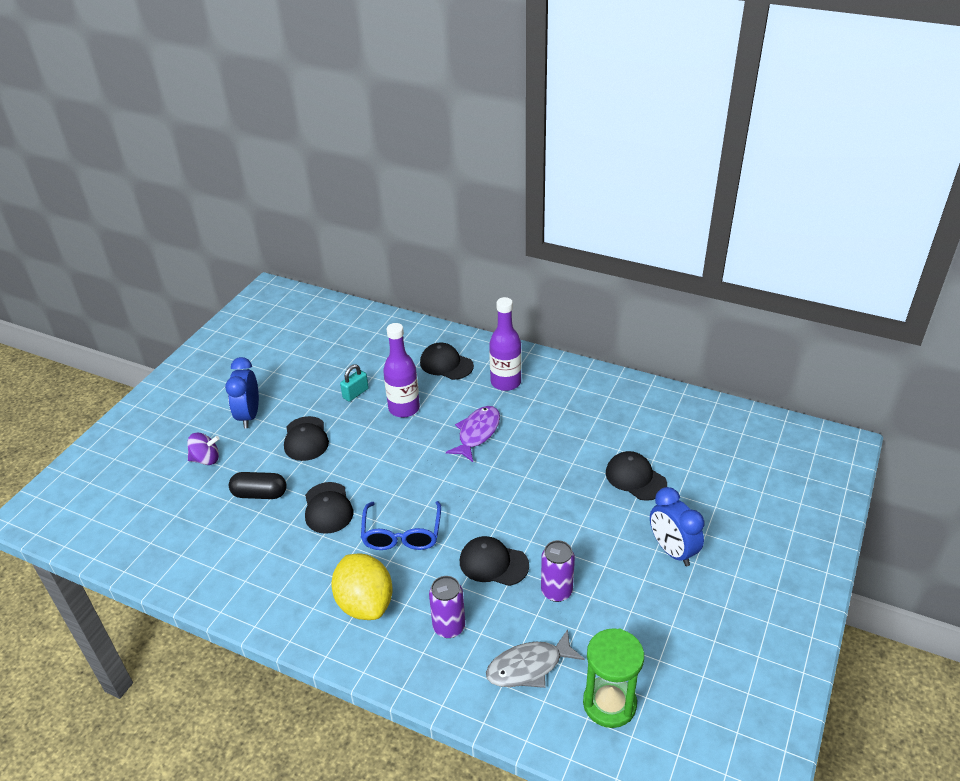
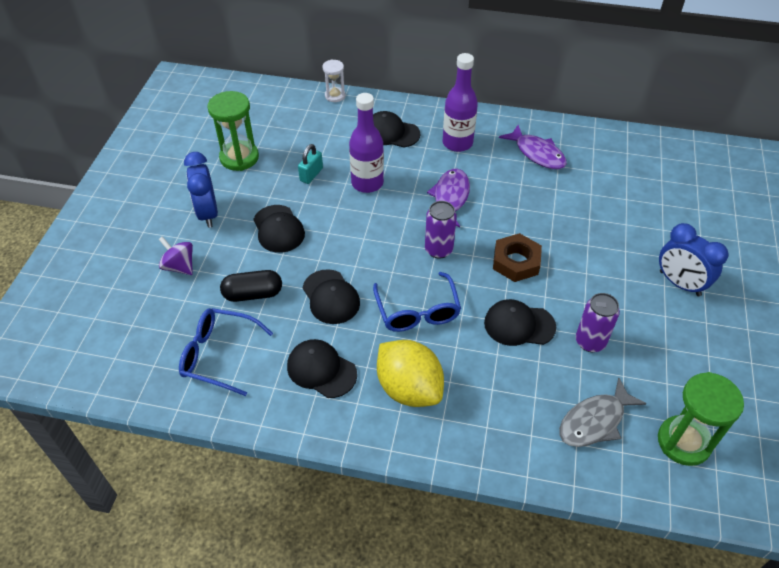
camera: 15 degrees left, 10 degrees up
(206, 459) = (179, 266): purple spinning top -> purple spinning top turned 120 degrees counterclockwise
(208, 543) = (218, 355): none -> blue glasses
(297, 369) = (239, 158): none -> green hourglass
(407, 323) = (335, 96): none -> white hourglass
(449, 627) = (502, 396): purple can -> purple can (438, 250)
(515, 503) = (516, 262): none -> brown nut
(580, 403) = (537, 153): none -> purple fish
(635, 478) = (618, 219): black cap -> black cap (321, 370)

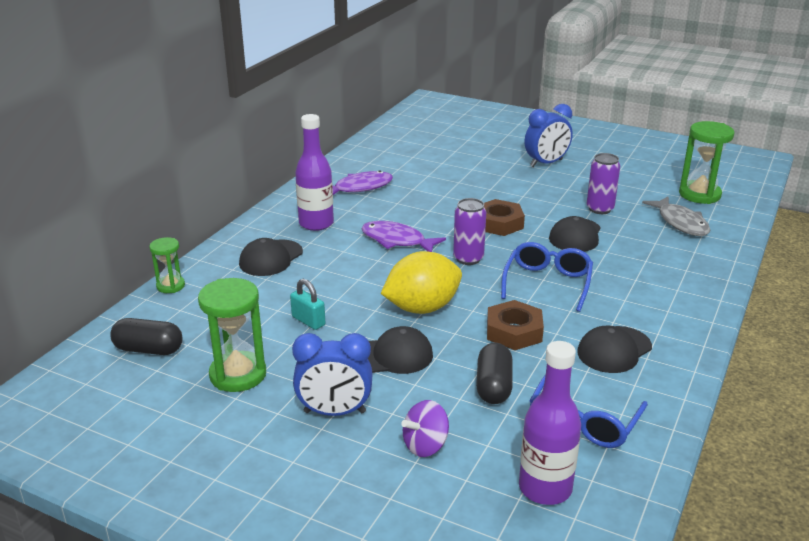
camera: 75 degrees left, 20 degrees down
(257, 110) = (148, 349): none -> black capsule
(331, 297) = (514, 331): black cap -> brown nut
(335, 96) = (170, 286): white hourglass -> green hourglass
(367, 183) = (346, 285): purple bottle -> purple bottle (545, 488)
(409, 388) = (642, 301): yellow lemon -> yellow lemon (422, 308)
(417, 311) = (547, 283): blue glasses -> blue glasses turned 75 degrees counterclockwise

